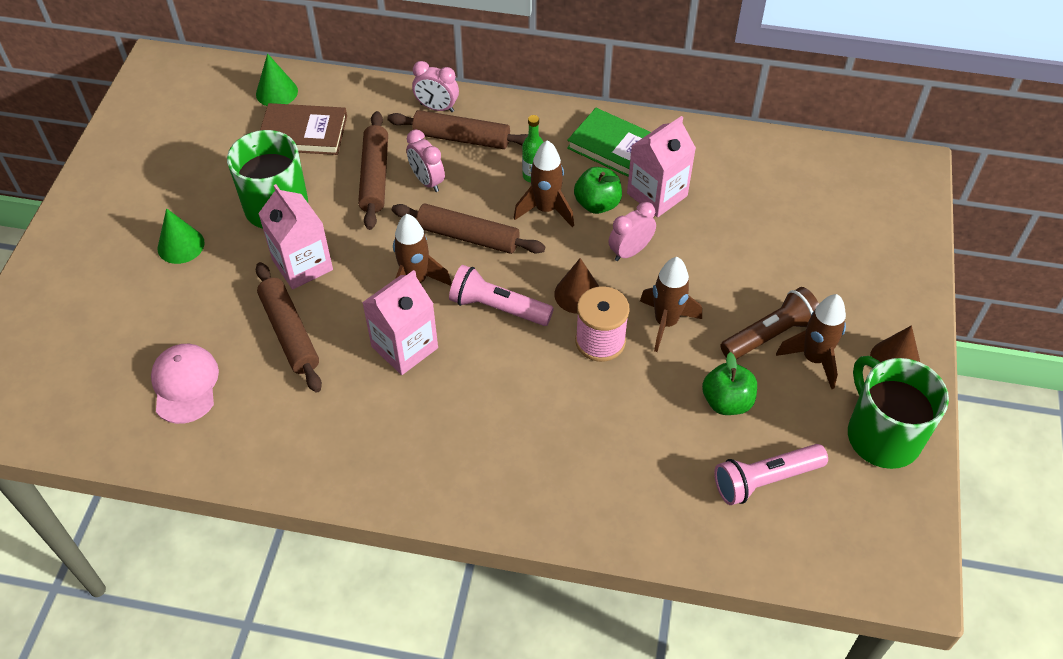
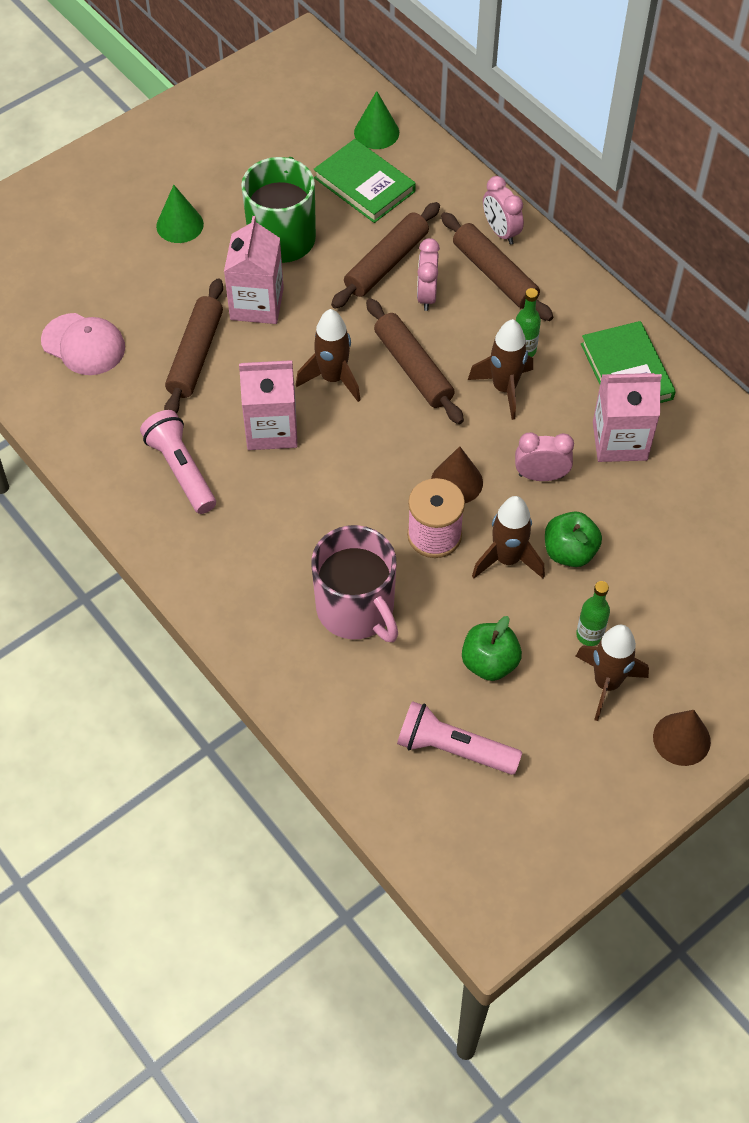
camera: 40 degrees right, 5 degrees up
(185, 385) = (83, 344): pink cap -> pink cap turned 90 degrees clockwise
(303, 133) = (364, 185): brown book -> green book
(497, 307) = (377, 447): pink flashlight -> pink flashlight (181, 470)
(597, 204) = (555, 413): green apple -> green apple (569, 552)
(599, 433) = (356, 609): none -> pink mug
(770, 335) = (589, 635): brown flashlight -> green bottle
(882, 435) = (596, 790): green mug -> none

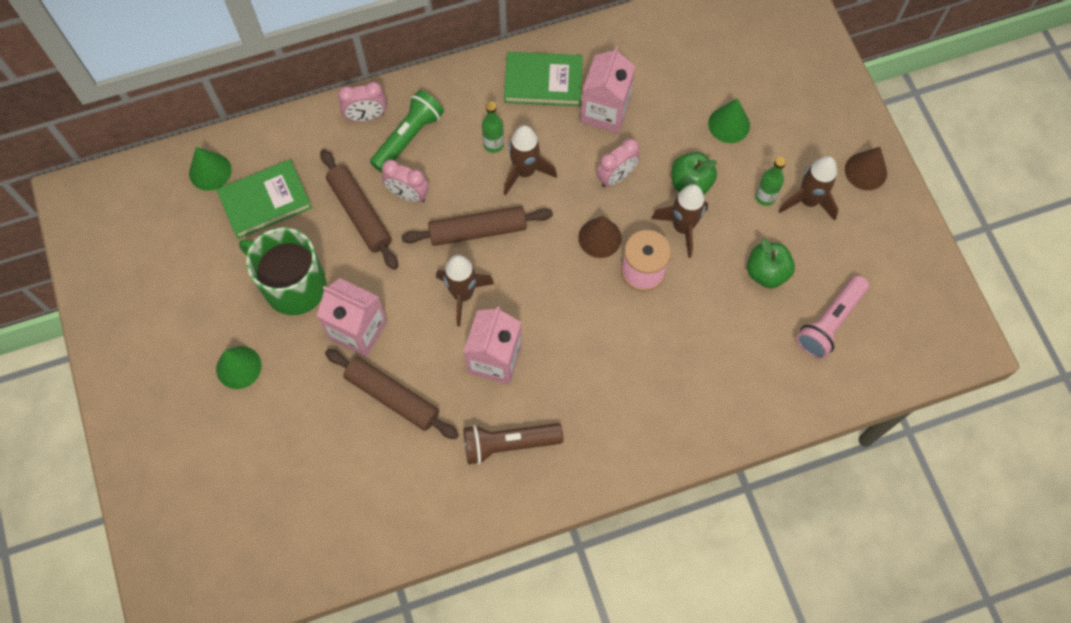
camera: 70 degrees left, 10 degrees up
(83, 344) = (340, 489): pink cap -> none
(181, 470) = (508, 444): pink flashlight -> brown flashlight
(356, 609) = (690, 350): pink mug -> none
(494, 274) = (408, 137): brown rolling pin -> green flashlight
(541, 476) = (616, 177): pink clock -> pink clock turned 150 degrees counterclockwise
(668, 570) = (729, 124): none -> green cone

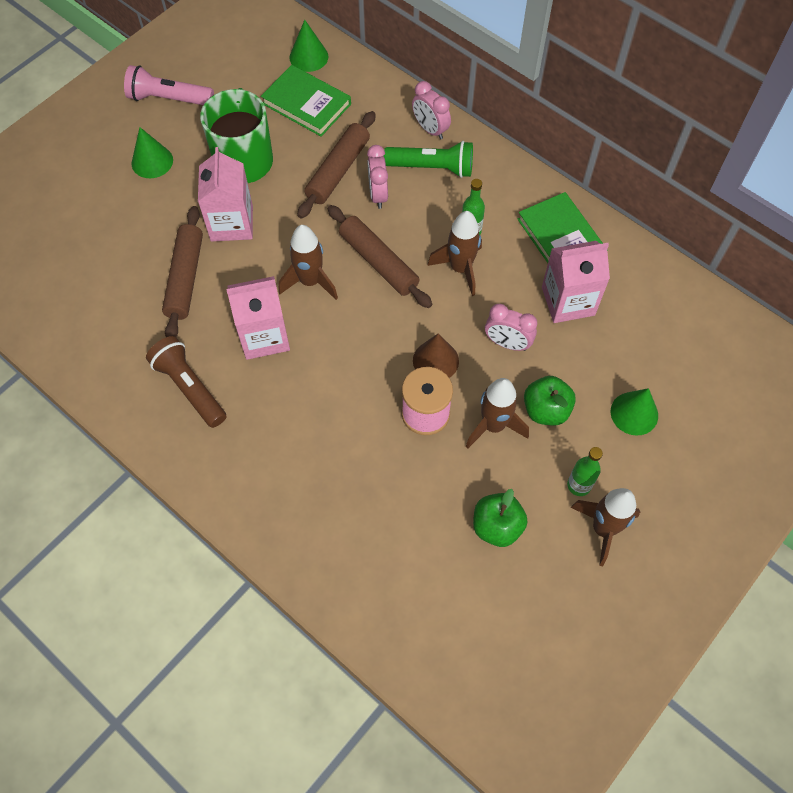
camera: 60 degrees right, 5 degrees down
(829, 322) = (481, 615): pink flashlight -> pink flashlight (168, 99)
(865, 171) = (679, 570): brown cone -> none

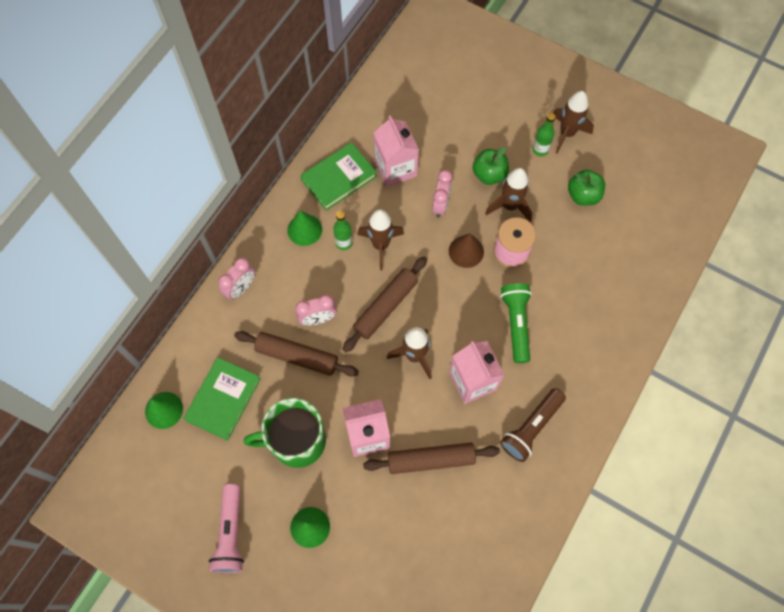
camera: 100 degrees left, 5 degrees up
(432, 168) = (283, 280): green flashlight -> green flashlight (516, 324)
(634, 413) = (478, 121): green cone -> green cone (304, 229)

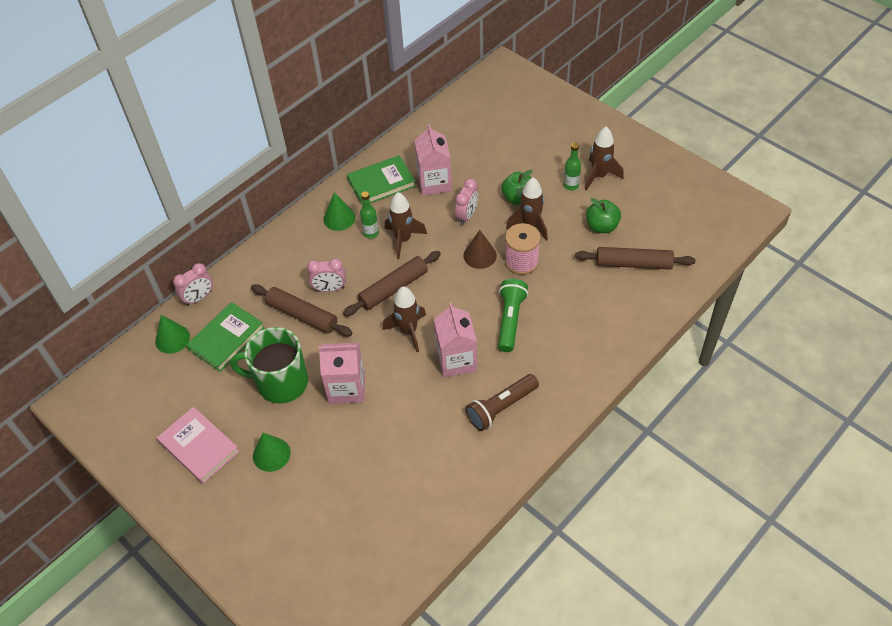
camera: 15 degrees right, 15 degrees down
(231, 533) = (199, 447): pink flashlight -> pink book
(241, 288) = (269, 255): pink clock -> pink clock (199, 298)
(431, 459) = (399, 418): brown rolling pin -> brown rolling pin (633, 263)

